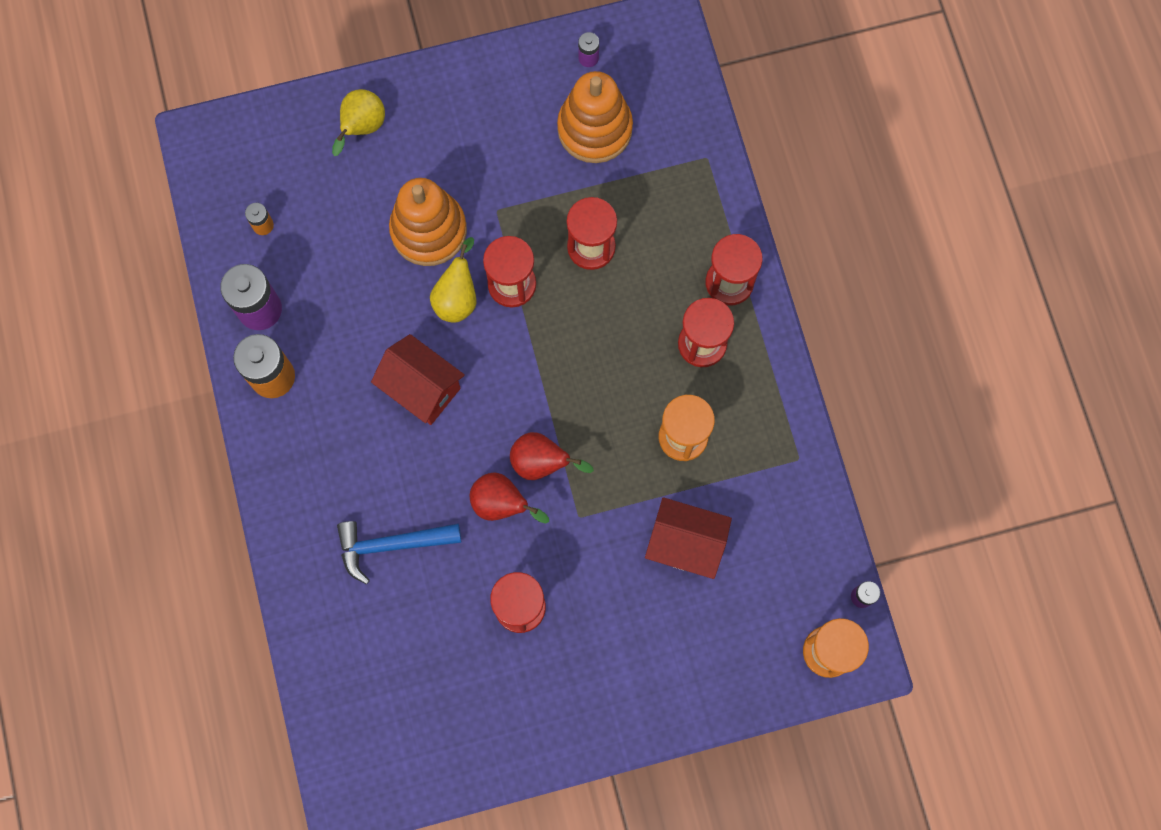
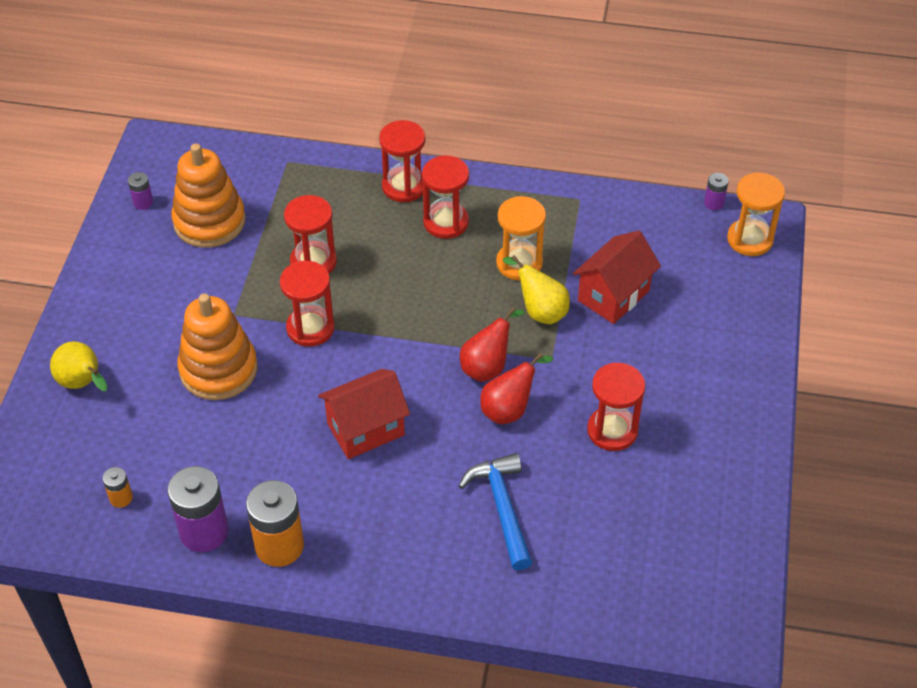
camera: 65 degrees left, 25 degrees down
(391, 545) = (502, 508): blue hammer -> blue hammer turned 150 degrees clockwise
(457, 298) = (297, 372): yellow pear -> yellow pear (540, 311)

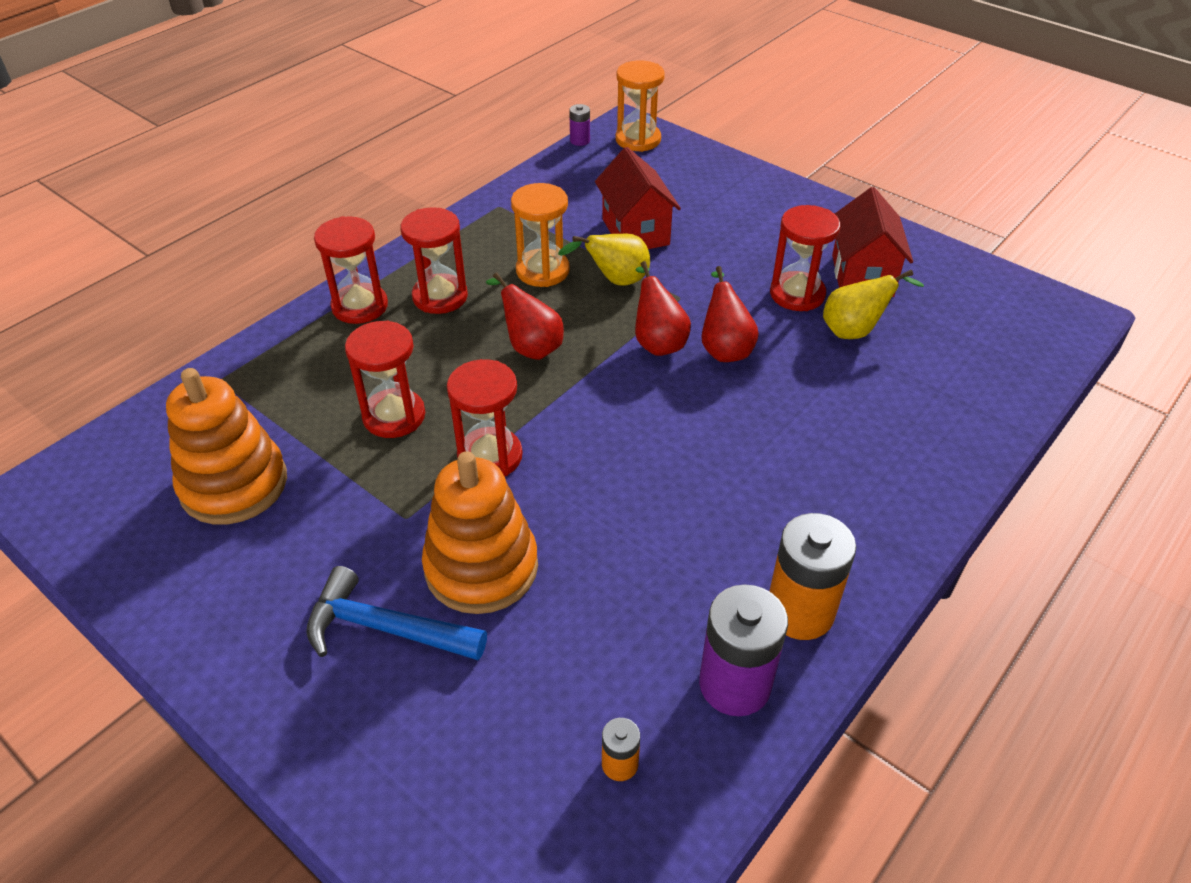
camera: 60 degrees left, 5 degrees down
(83, 383) = (380, 734): yellow pear -> yellow pear (855, 331)
(143, 202) = (127, 540): purple battery -> none
(365, 429) = (675, 466): red house -> red house (862, 276)
(429, 298) = (530, 347): none -> red pear
(502, 508) = (849, 402): blue hammer -> blue hammer (386, 628)

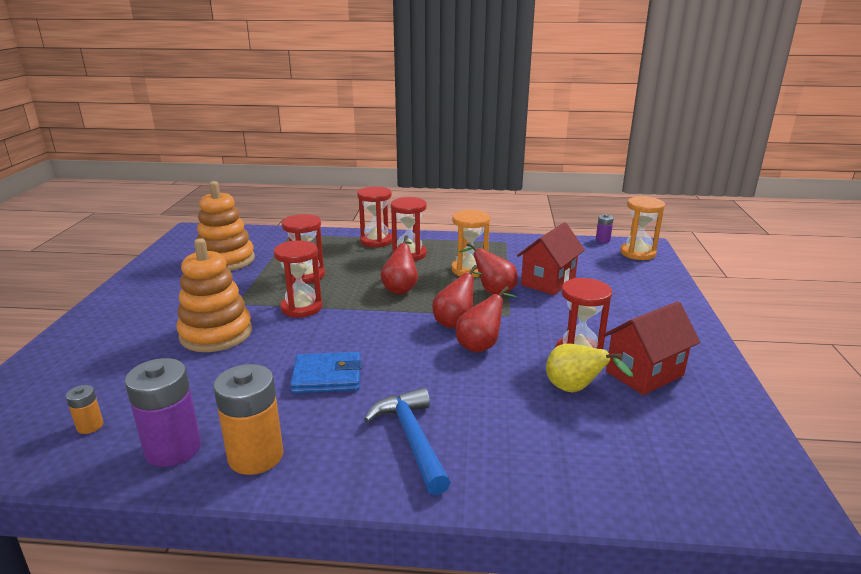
camera: 55 degrees right, 20 degrees down
(386, 628) = (157, 325): blue hammer -> blue hammer (412, 439)
(615, 281) = (492, 291): yellow pear -> red pear
(686, 496) = (327, 376): none -> blue wallet

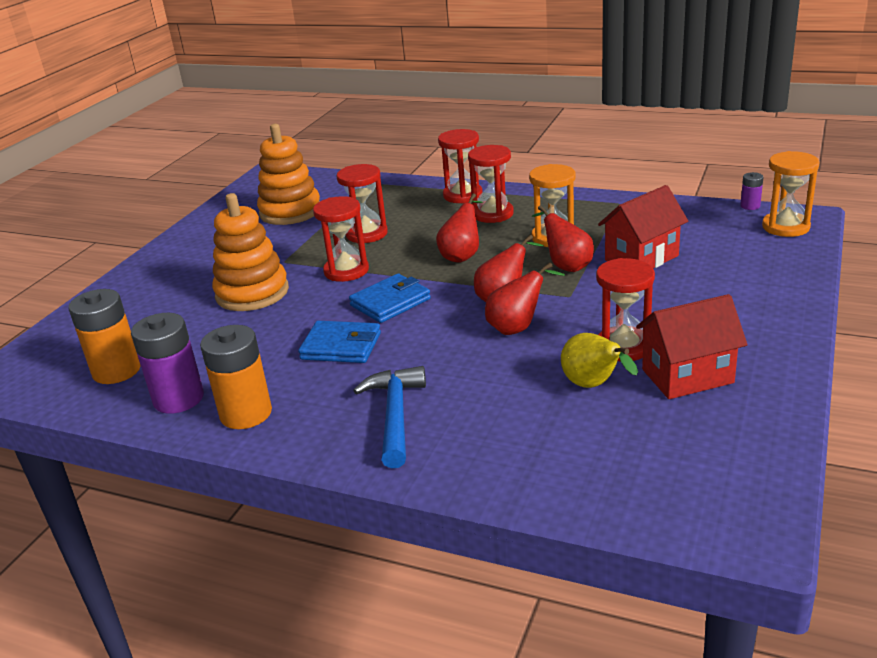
camera: 20 degrees right, 5 degrees up
(90, 426) = (117, 371): orange battery -> orange battery, size x2.08
(356, 332) = (390, 302): none -> blue wallet

